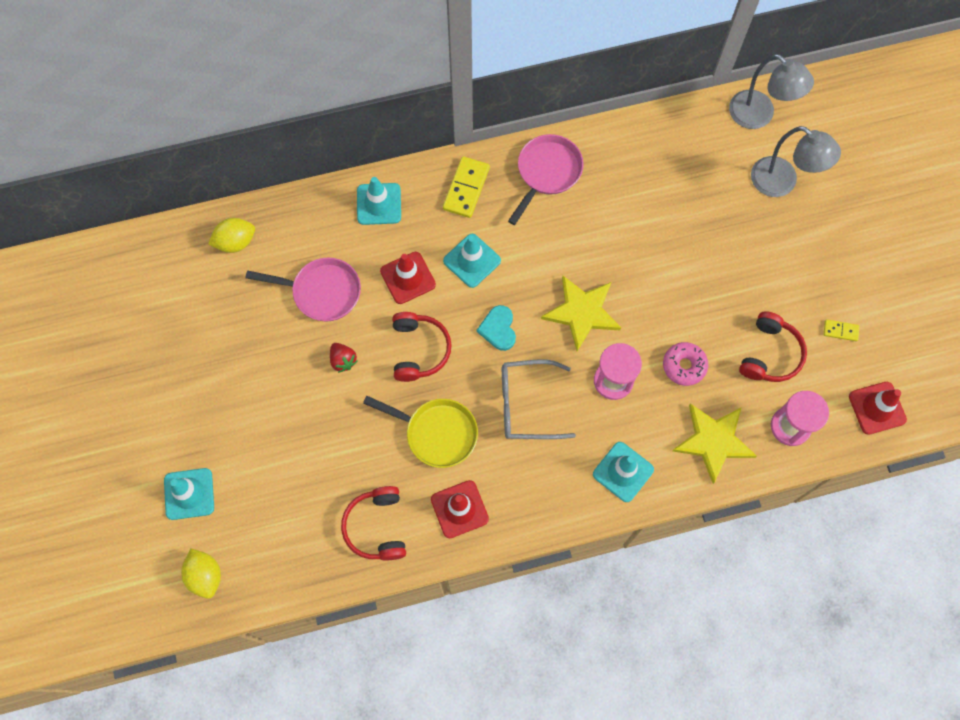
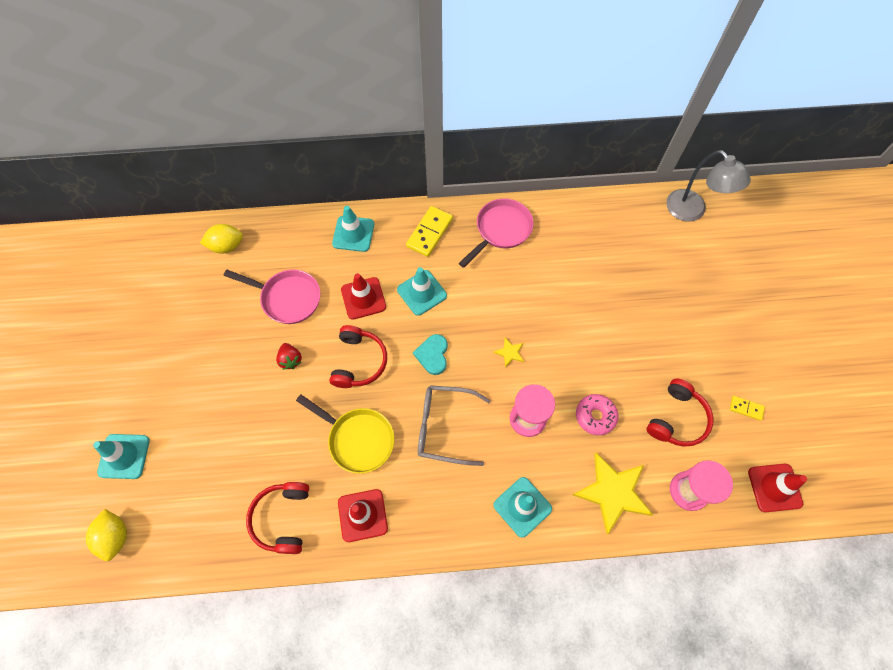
camera: 10 degrees right, 5 degrees down
(582, 312) = (510, 352): yellow star -> yellow star, size x0.44
(782, 183) = (706, 269): grey lamp -> none

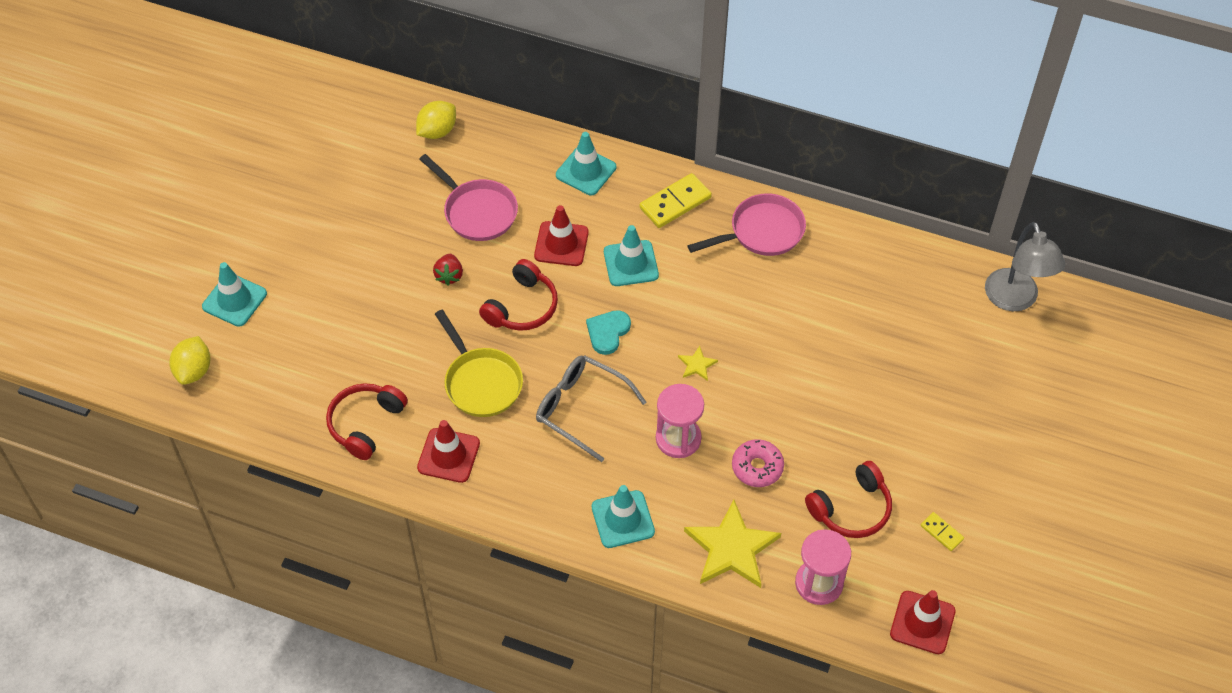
camera: 25 degrees right, 10 degrees down
(226, 246) = (437, 131): yellow lemon -> yellow lemon turned 60 degrees counterclockwise

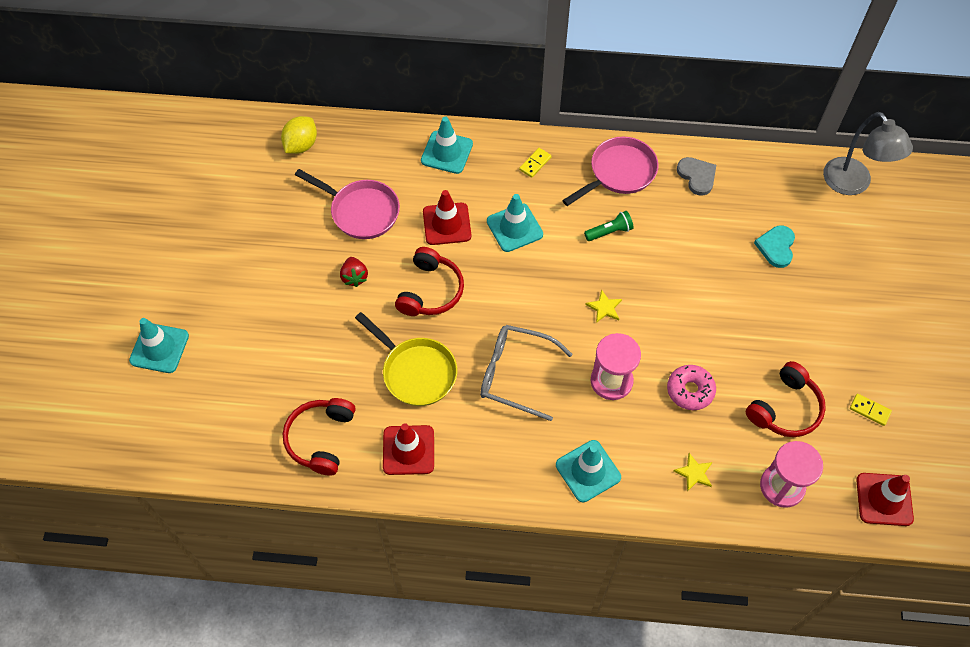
camera: 15 degrees left, 5 degrees up
(194, 370) = (140, 427): yellow lemon -> none
(608, 332) = (515, 296): turquoise heart -> turquoise heart (776, 247)
(675, 203) = (535, 163): yellow domino -> yellow domino, size x0.54
(729, 290) = (609, 232): none -> green flashlight
(731, 548) = (694, 473): yellow star -> yellow star, size x0.44
(845, 254) = (697, 176): none -> grey heart

